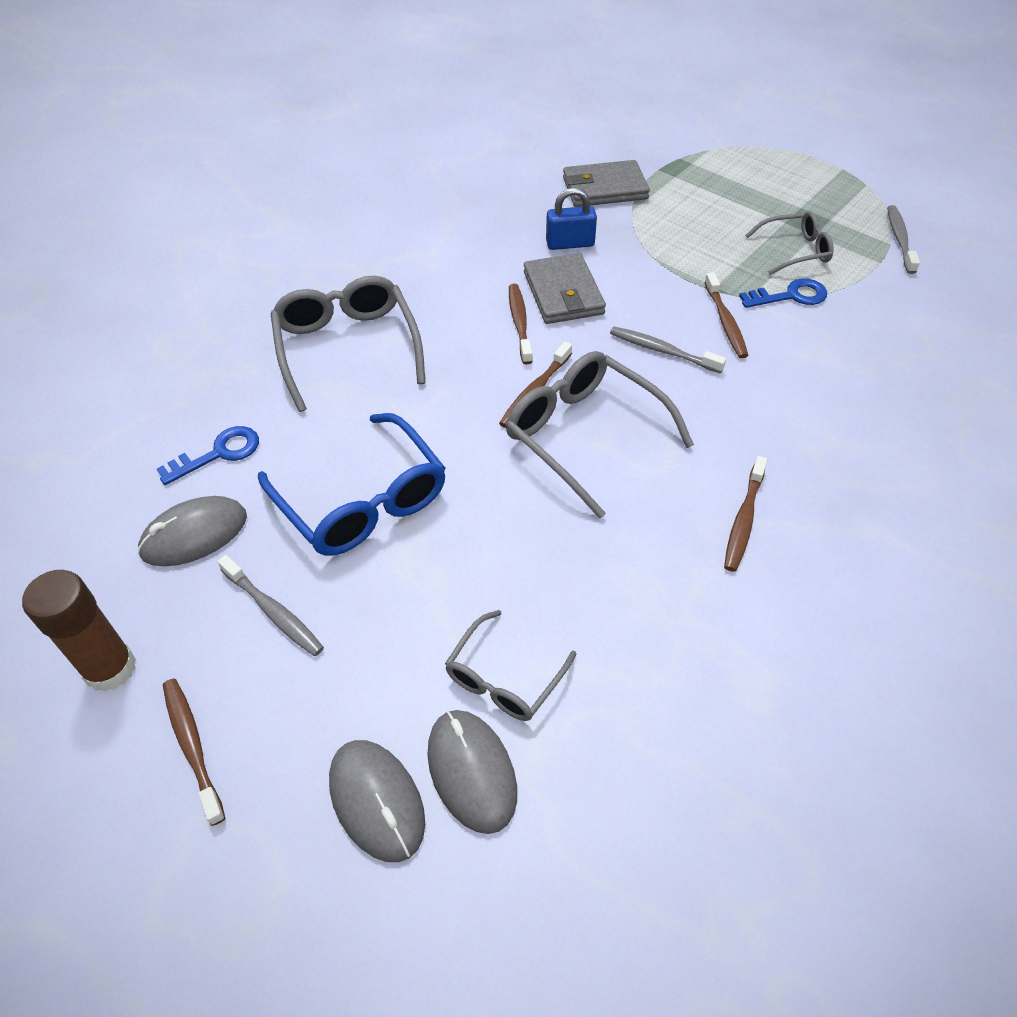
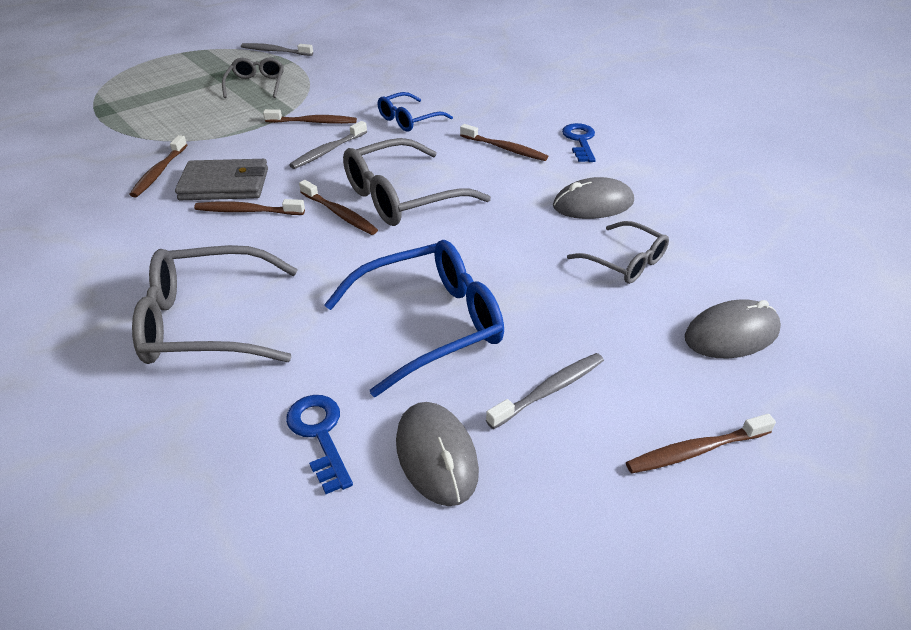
camera: 80 degrees left, 10 degrees down
(110, 668) = (608, 527): brown glue stick -> none
(471, 771) = (702, 285): grey mouse -> grey mouse (593, 204)
(570, 244) = (159, 172): blue padlock -> brown toothbrush
(604, 188) = (97, 145): grey wallet -> none
(776, 406) = (408, 120): none -> blue glasses
(790, 296) = (303, 95): blue key -> blue key (580, 141)

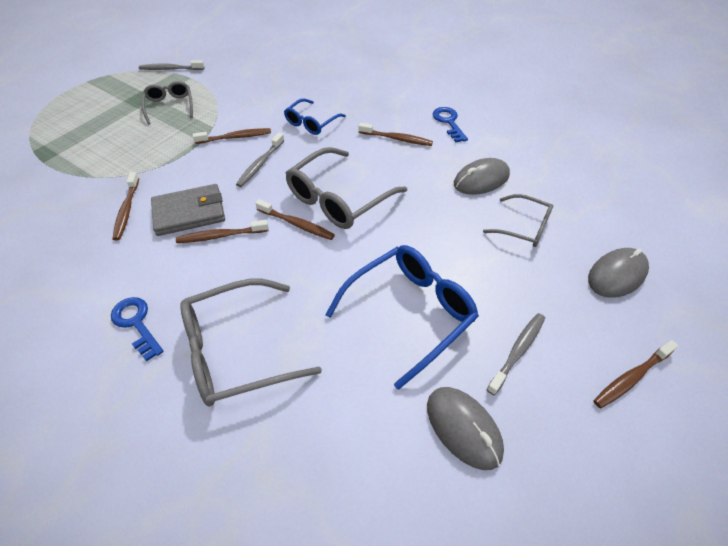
camera: 15 degrees left, 10 degrees up
(319, 434) = (371, 432): blue key -> blue key (136, 323)

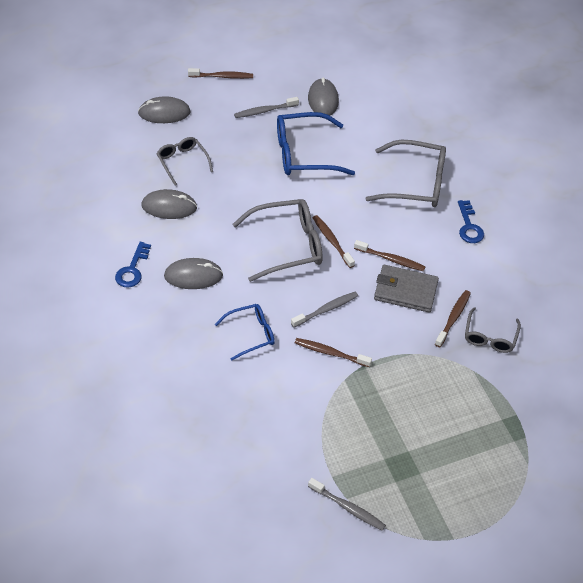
camera: 150 degrees left, 0 degrees up
(170, 106) = (373, 435): grey glasses -> grey glasses (490, 337)
(397, 139) = (193, 276): brown toothbrush -> grey mouse

